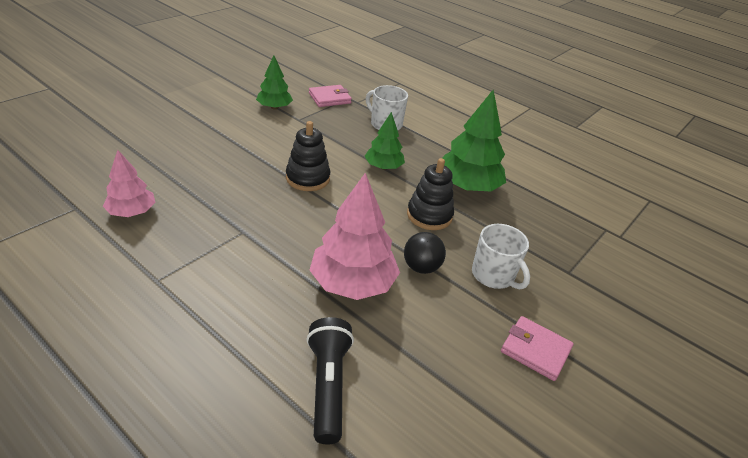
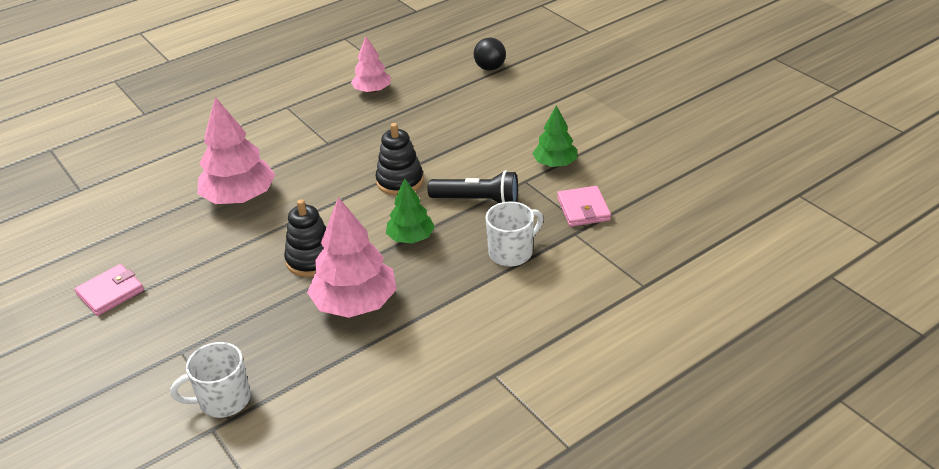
camera: 110 degrees right, 0 degrees up
(328, 386) = (150, 177): black flashlight -> black flashlight (477, 200)
(421, 267) = (239, 240): black ball -> black ball (490, 68)
(467, 186) = (355, 303): green tree -> pink tree
(494, 275) = (205, 288): white mug -> white mug (223, 400)

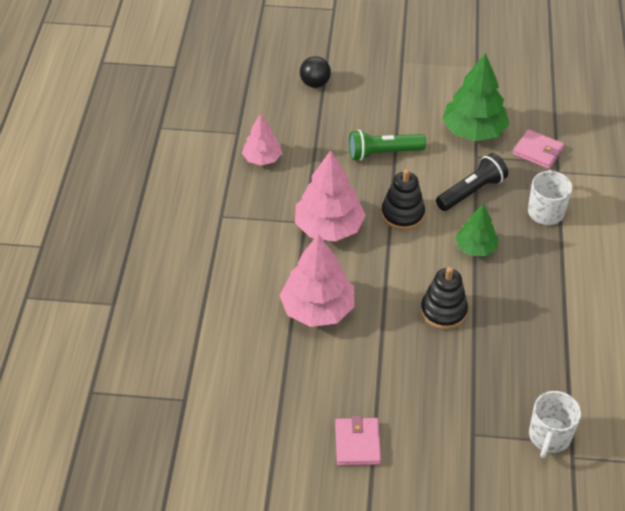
camera: 50 degrees left, 10 degrees up
(355, 303) = (517, 316): pink tree -> pink tree (329, 227)
(458, 136) = (383, 153): none -> green flashlight
(555, 163) = (474, 131): green tree -> green tree, size x1.68

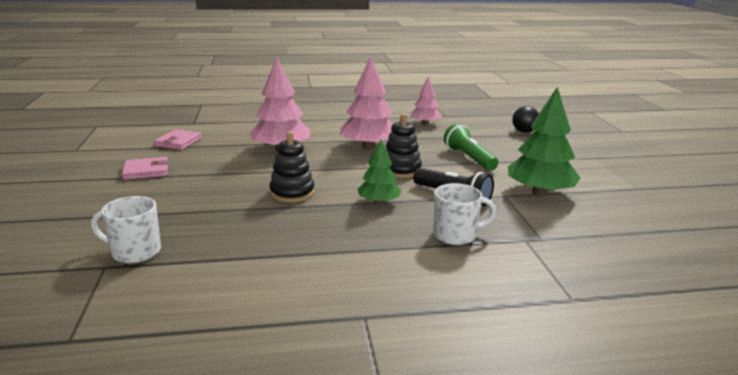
camera: 75 degrees right, 25 degrees down
(538, 151) = (546, 226): pink wallet -> pink wallet (178, 142)

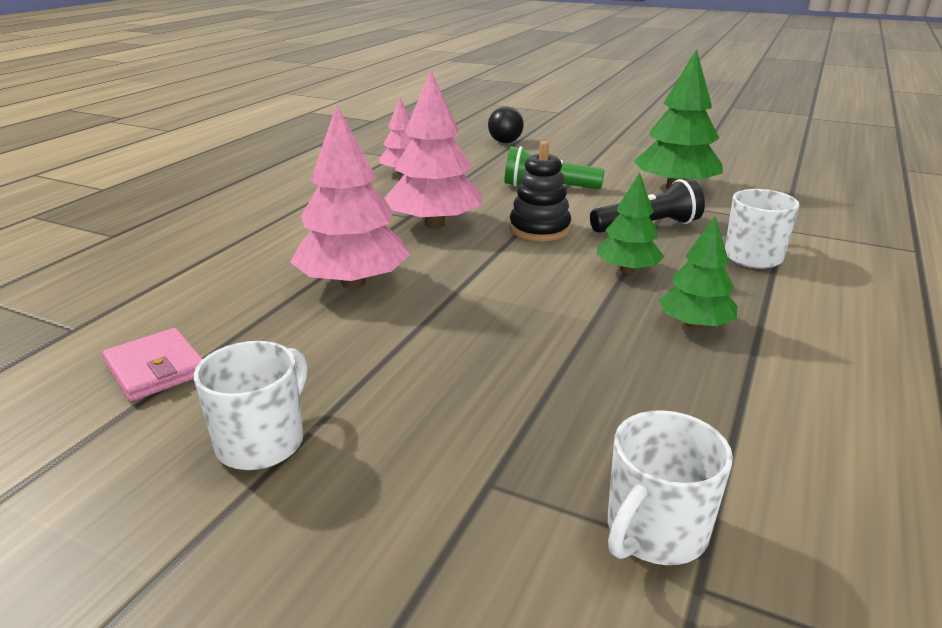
camera: 55 degrees left, 5 degrees up
(146, 171) = (262, 441): pink wallet -> white mug
(292, 193) = (538, 318): black stacking toy -> none
(331, 231) = (694, 324): none -> green tree

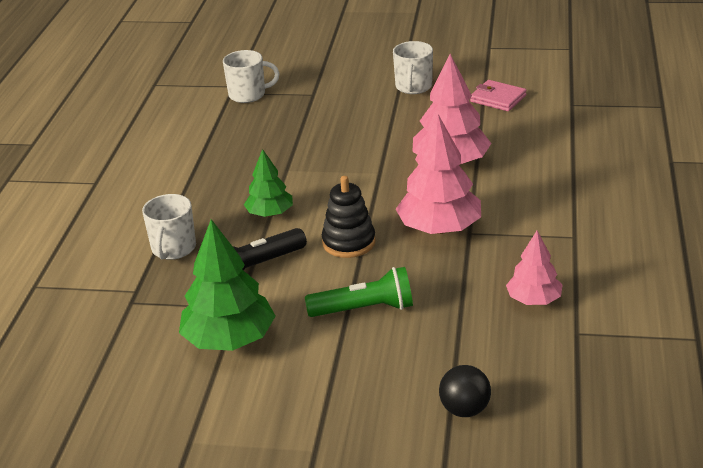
camera: 165 degrees right, 5 degrees up
(654, 531) = (248, 95): white mug -> white mug turned 60 degrees clockwise
(694, 324) = (225, 180): green tree -> none

